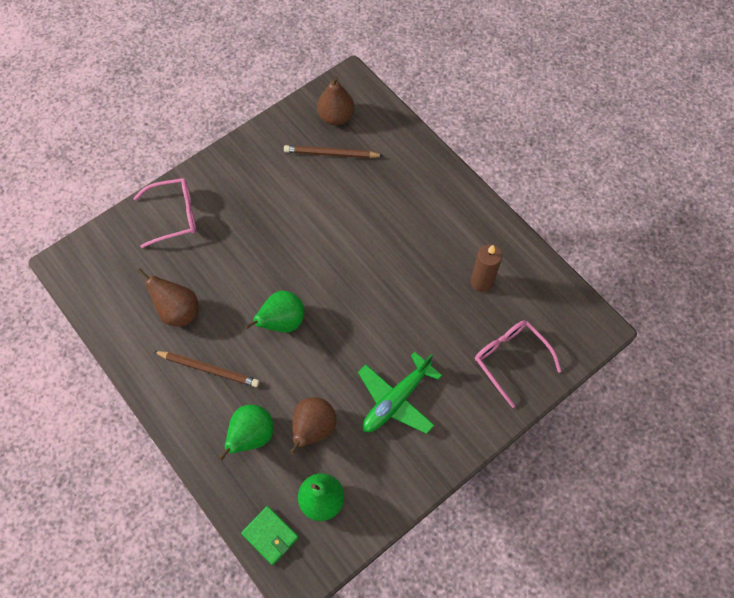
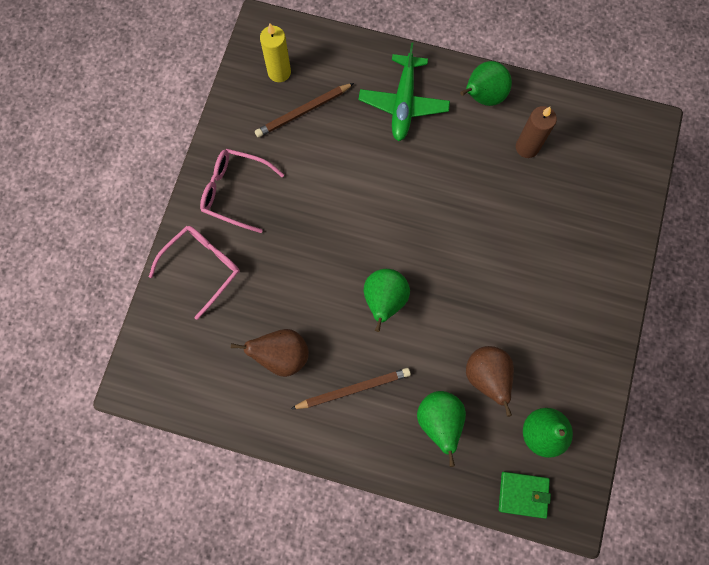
camera: 35 degrees left, 10 degrees up
(336, 117) = (279, 72): brown pear -> yellow candle
(396, 400) = (535, 302): green plane -> green plane (403, 103)
(476, 224) = (482, 96): none -> green pear
(510, 359) = (601, 201): pink glasses -> pink glasses (234, 191)

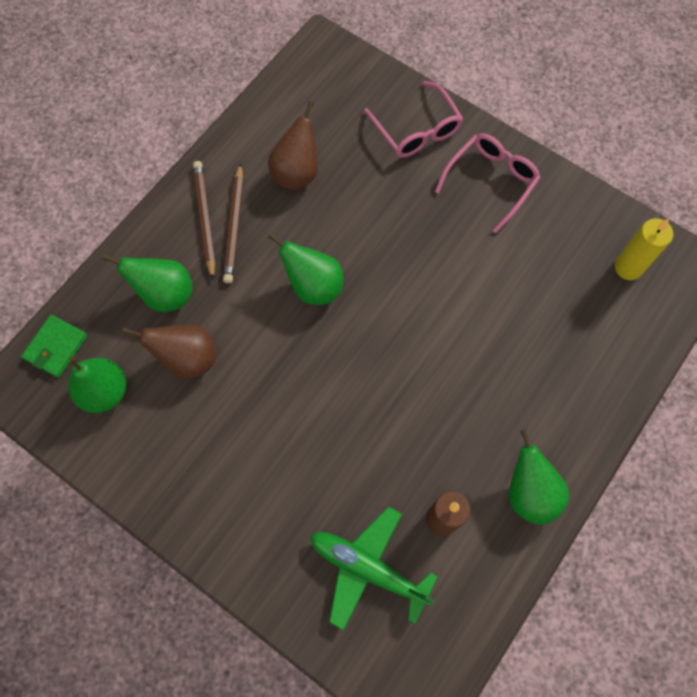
camera: 110 degrees right, 5 degrees down
(303, 111) = (568, 277): brown pencil -> brown pencil (205, 219)
(403, 103) = (547, 392): green plane -> green plane (367, 568)

